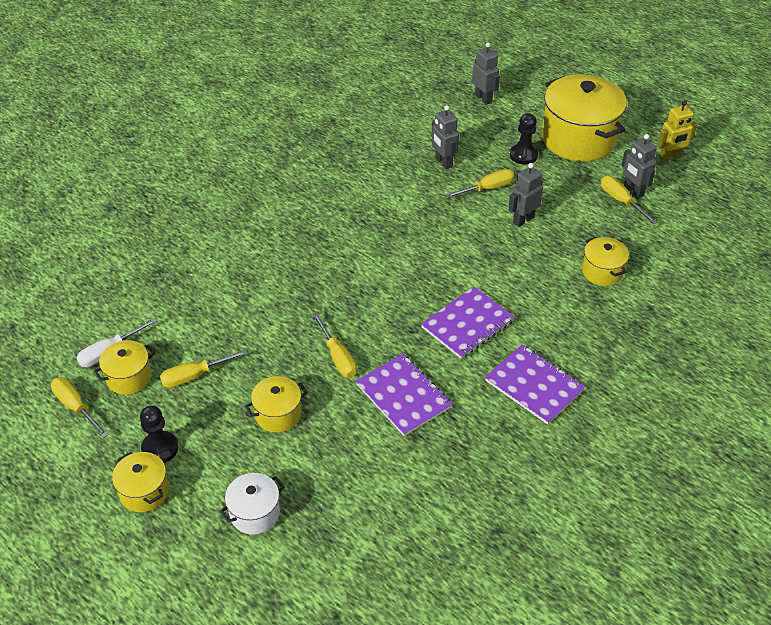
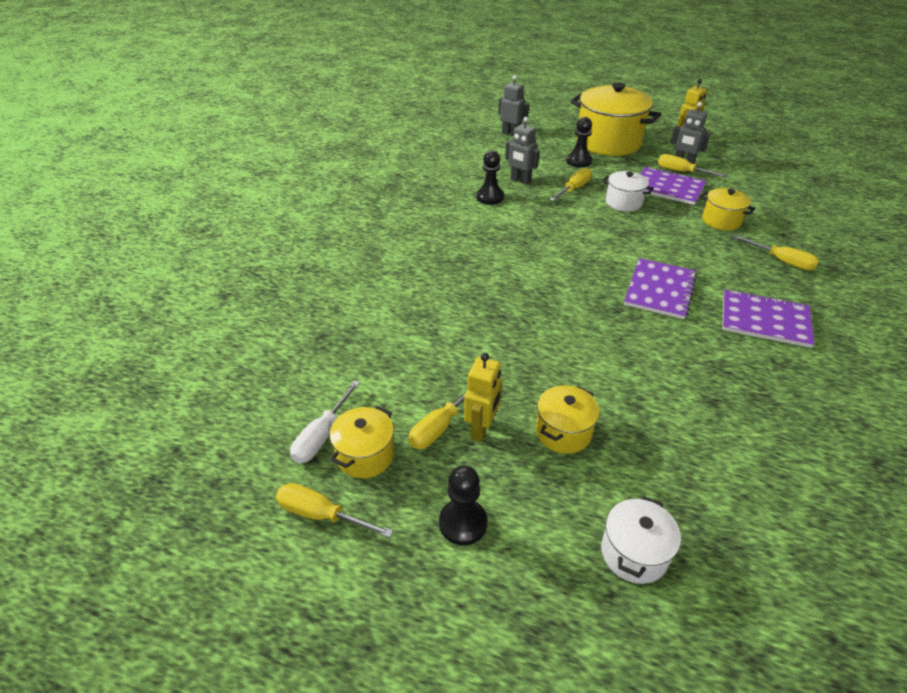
camera: 25 degrees left, 5 degrees down
(144, 492) = (484, 586): yellow pot -> none
(221, 389) = (481, 429): none -> yellow robot
(338, 357) = (573, 356): yellow screwdriver -> yellow screwdriver (781, 261)
(397, 174) = (490, 197): none -> black pawn
(403, 396) = (666, 369): purple notebook -> purple notebook (668, 188)
(523, 220) = (623, 202): grey robot -> white pot

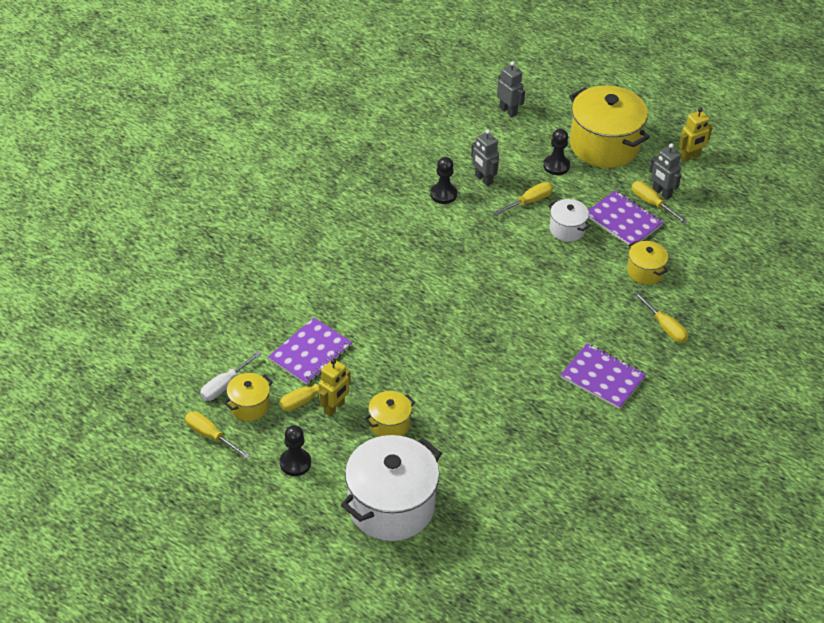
camera: 15 degrees right, 5 degrees up
(634, 553) = (391, 506): white pot -> white pot, size x2.05
(659, 290) = (535, 330): purple notebook -> purple notebook (310, 352)

